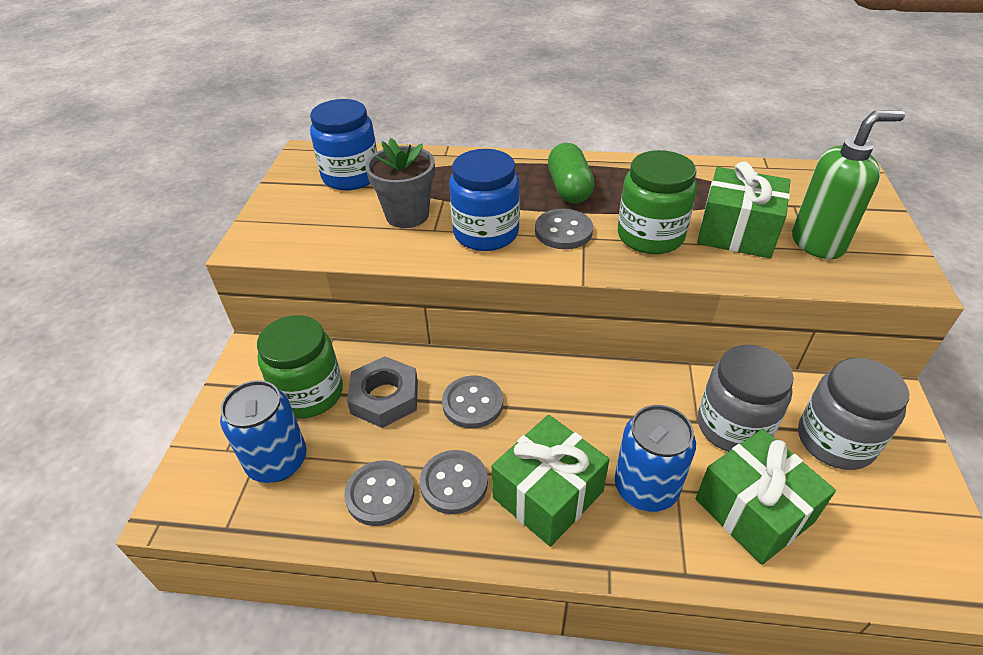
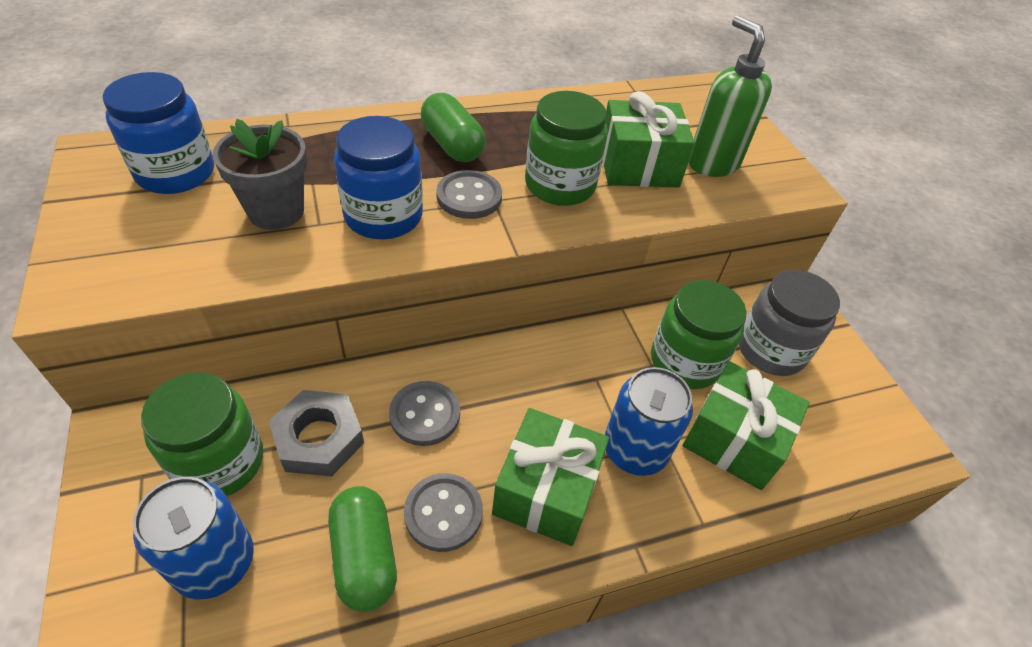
camera: 30 degrees left, 5 degrees up
(380, 494) = (364, 556): grey button -> green capsule
(733, 426) = (685, 362): grey jar -> green jar
(818, 243) = (712, 163): green soap dispenser -> green soap dispenser turned 75 degrees counterclockwise

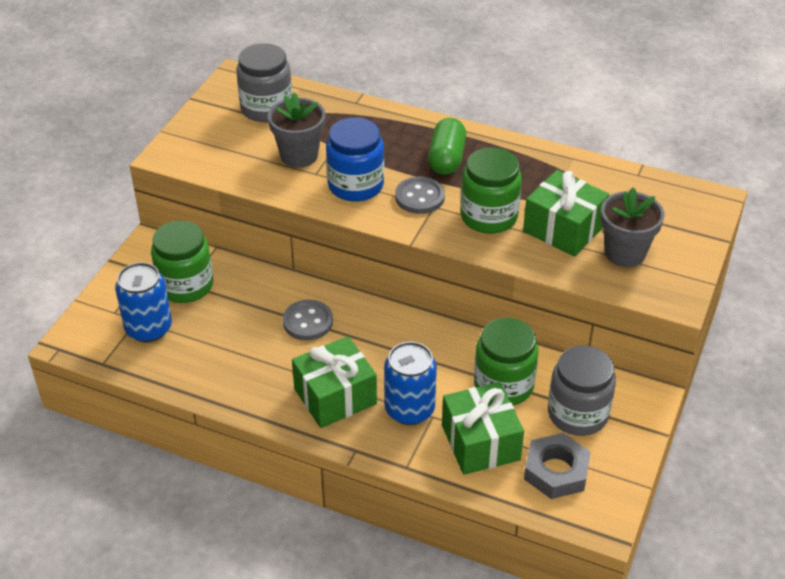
camera: 45 degrees right, 5 degrees down
(176, 173) = (266, 108): blue jar -> grey jar
(319, 438) = (242, 301): grey nut -> grey nut (556, 471)
(364, 556) = (215, 367): green capsule -> none
(443, 513) = (270, 373): grey button -> none
(712, 163) = (625, 253): green soap dispenser -> grey flower pot

